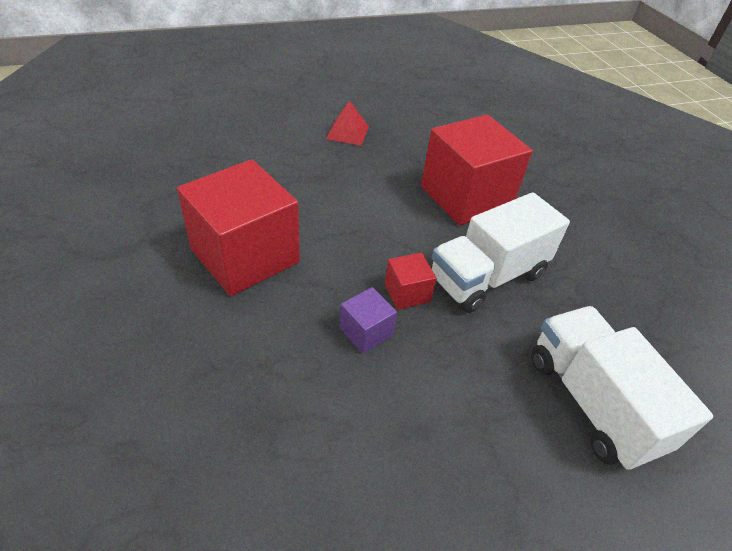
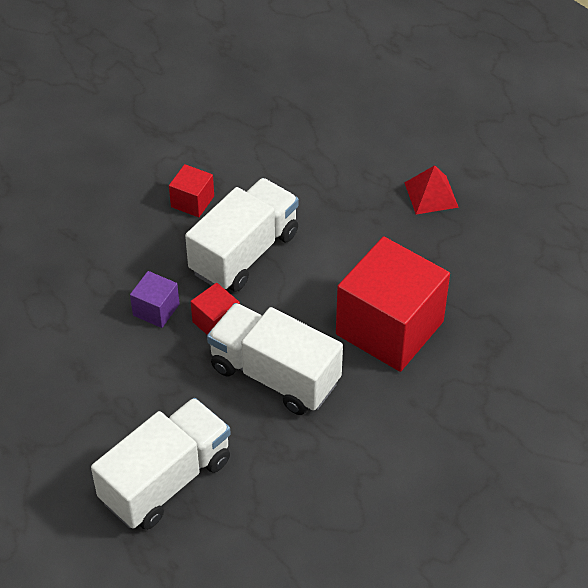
camera: 70 degrees right, 5 degrees up
(245, 256) = (192, 201): red cube -> red cube, size x0.44
(335, 245) = (244, 253): none -> white truck

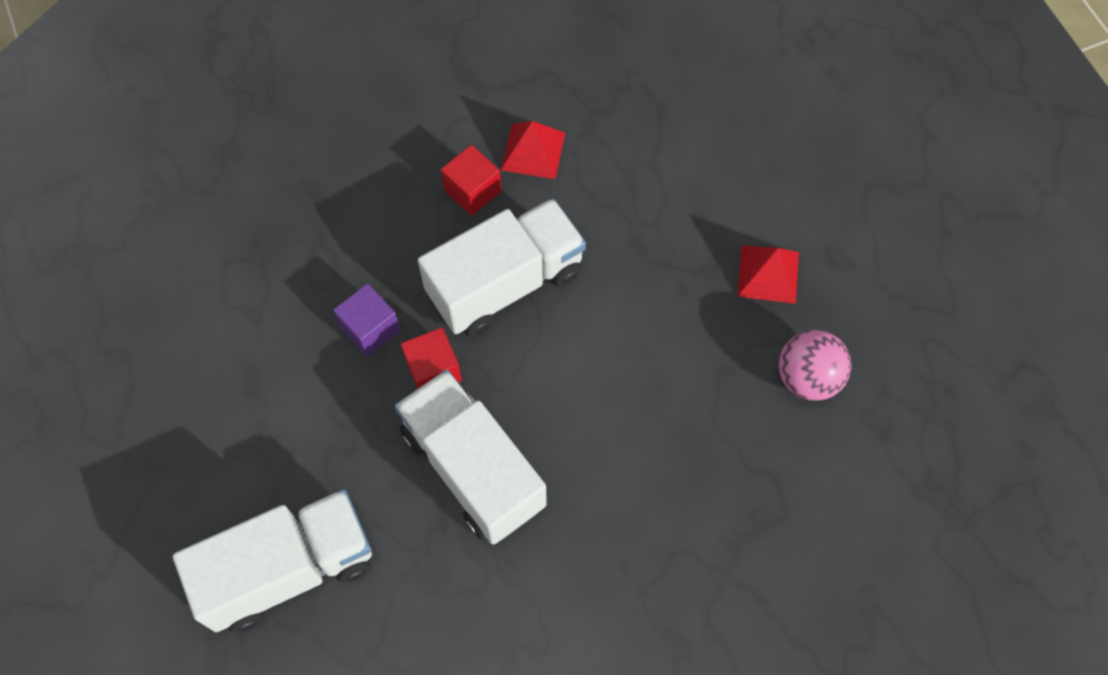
camera: 20 degrees right, 15 degrees up
(226, 164) = (533, 151): none -> red pyramid
(389, 328) = (638, 450): red cube -> none
(487, 250) = (807, 378): none -> pink ball

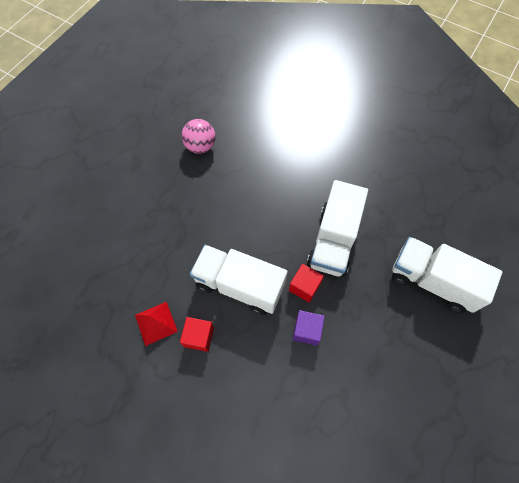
camera: 125 degrees left, 0 degrees up
(768, 274) = (160, 183): red pyramid -> none

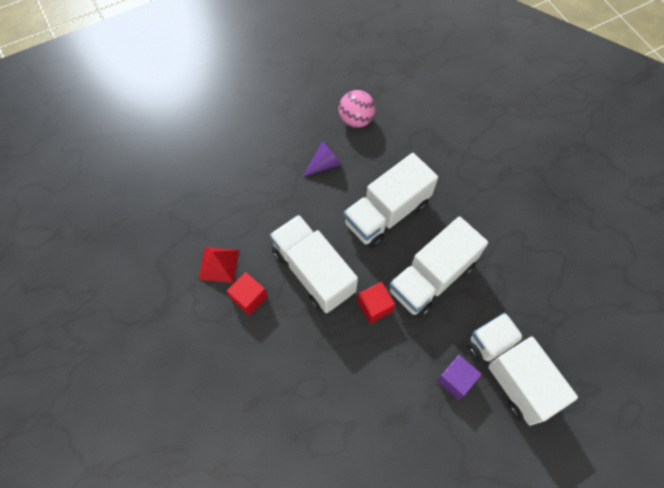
camera: 30 degrees right, 0 degrees up
(196, 194) = (324, 164): none -> purple cone
(269, 208) = (386, 213): none -> white truck
(306, 330) = (351, 348): purple cube -> purple cube (455, 379)

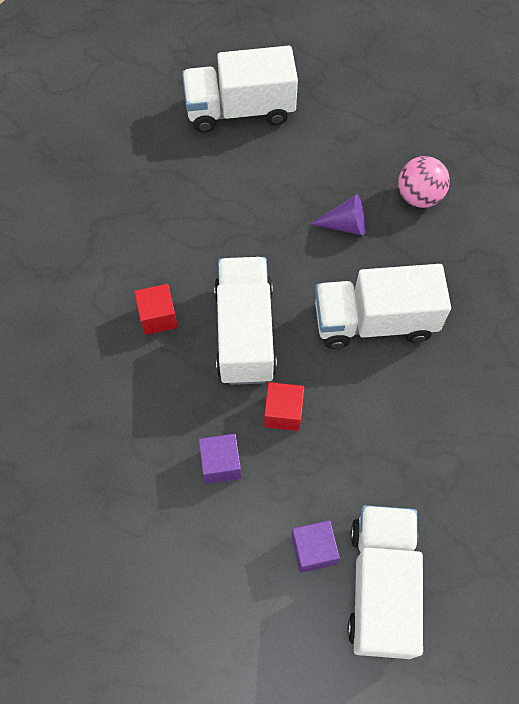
camera: 35 degrees right, 0 degrees up
(219, 264) = (153, 263): red pyramid -> none
(360, 366) = (221, 464): none -> purple cube
(431, 278) = (372, 423): white truck -> white truck (240, 110)

